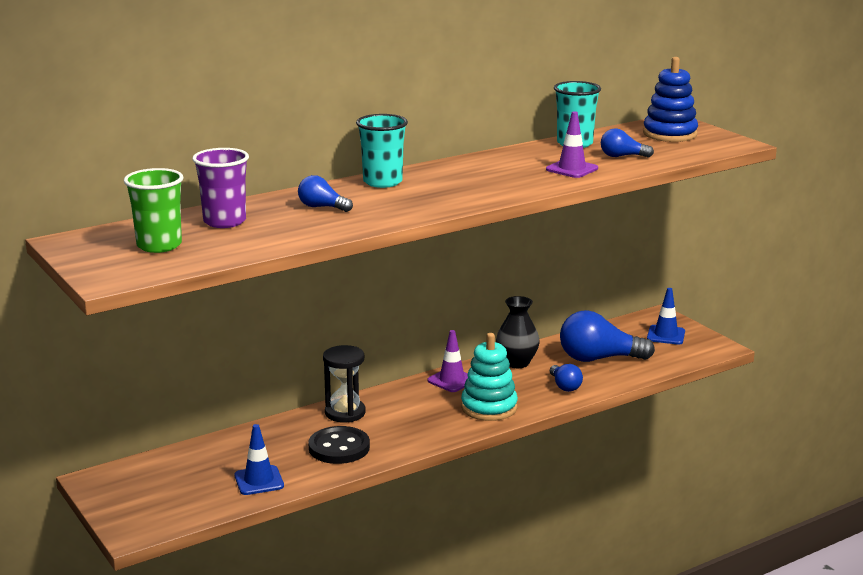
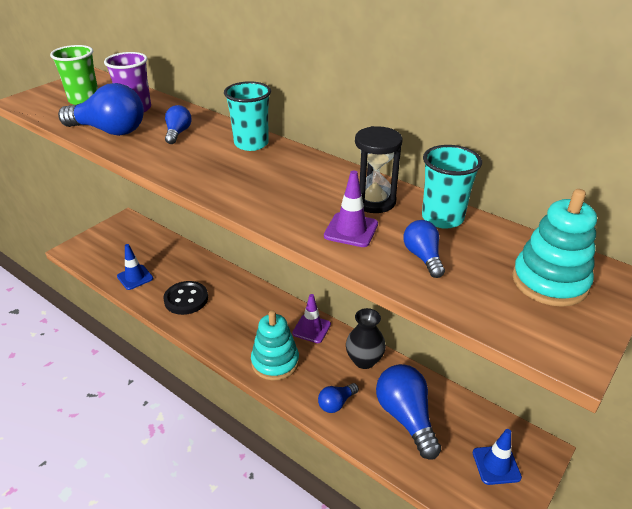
camera: 70 degrees right, 15 degrees up
(278, 236) = (110, 131): none -> blue light bulb
(345, 413) = (236, 288): black hourglass -> black hourglass (374, 201)
(670, 134) = (549, 282): blue stacking toy -> turquoise stacking toy

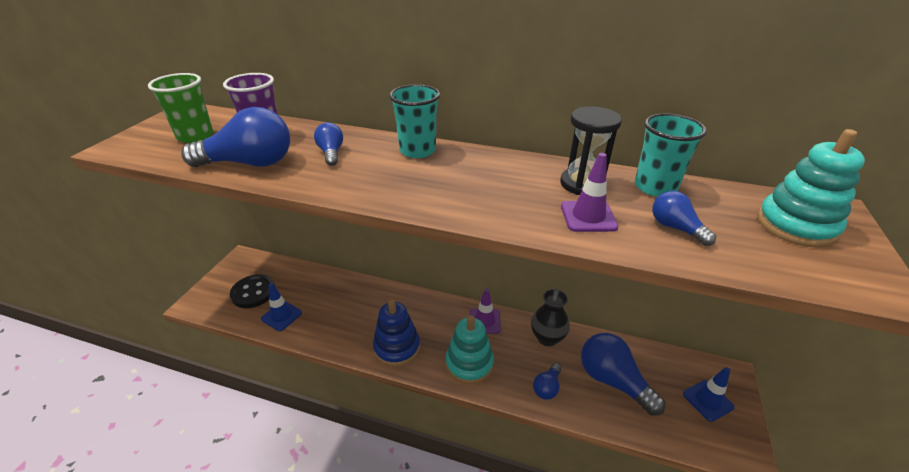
camera: 20 degrees left, 0 degrees up
(186, 299) = (348, 324): black button -> black button (253, 292)
(218, 330) = (397, 347): none -> blue stacking toy

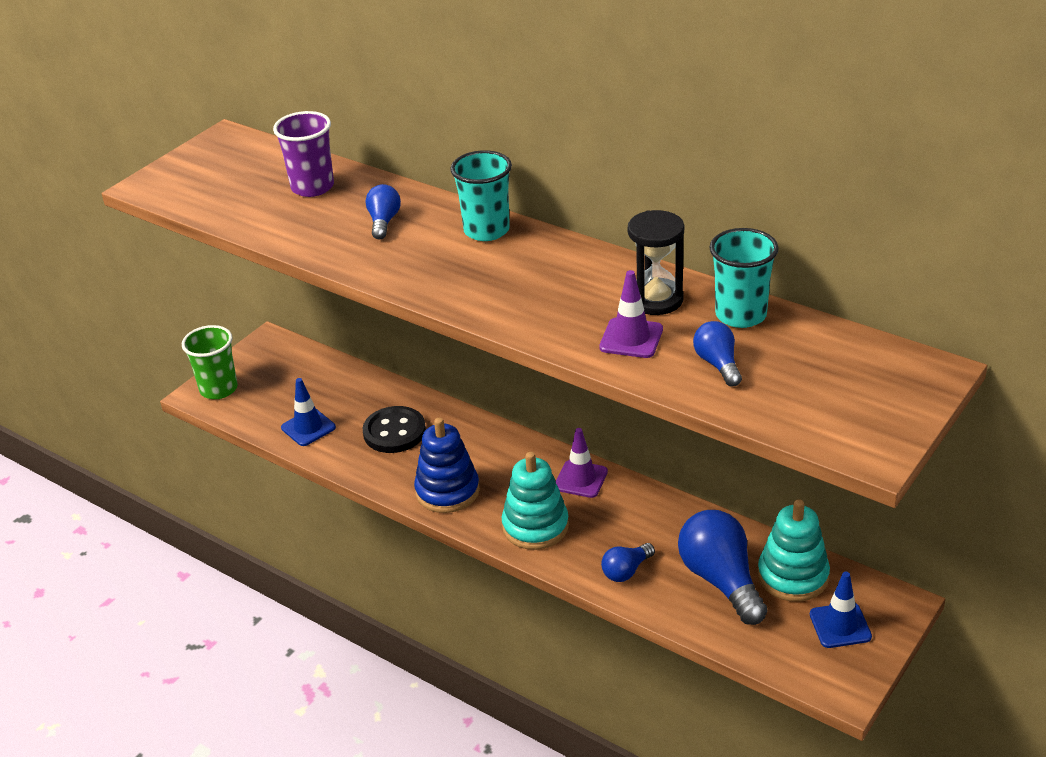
camera: 20 degrees right, 0 degrees up
(195, 136) = (235, 179): green cup -> green cup (219, 389)
(250, 163) = (290, 225): blue light bulb -> none
(253, 292) = (277, 391): black button -> black button (394, 432)
(547, 338) = (659, 515): black vase -> none
(795, 225) = (861, 381): turquoise stacking toy -> turquoise stacking toy (793, 576)

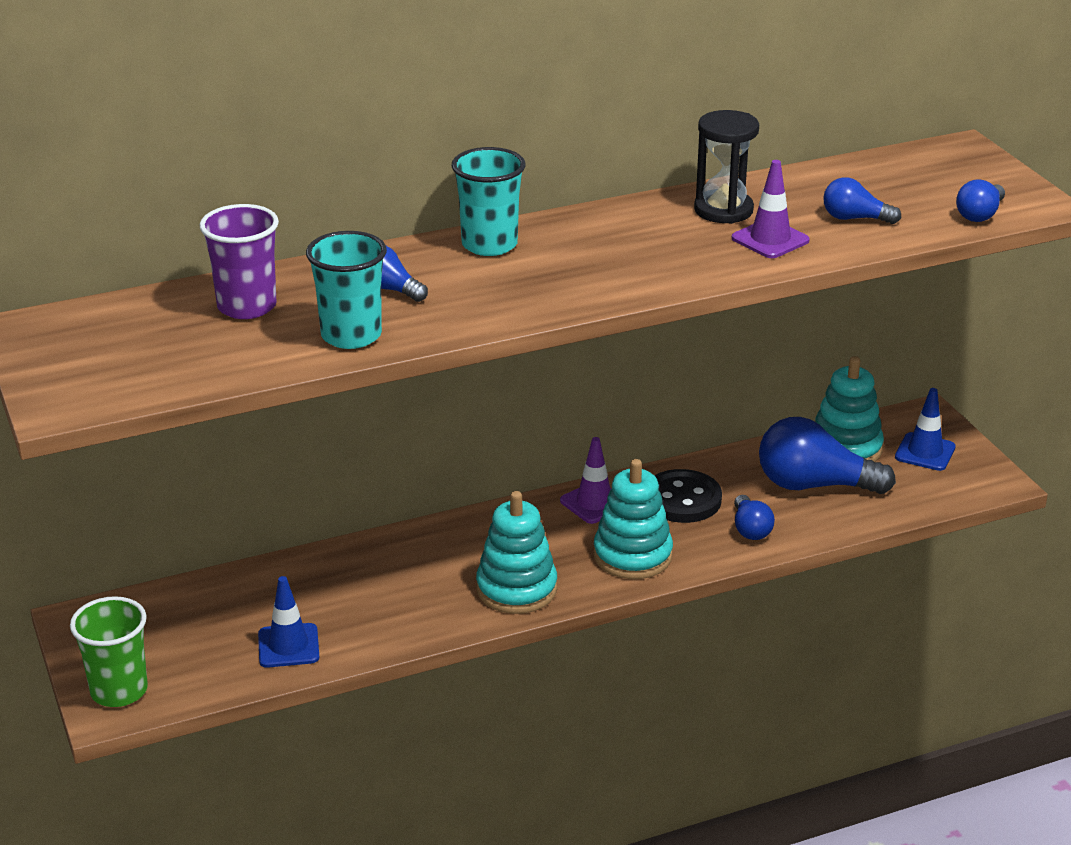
camera: 60 degrees left, 5 degrees down
(394, 432) = (375, 588): black button -> black button (682, 499)
(447, 491) = (516, 589): blue stacking toy -> turquoise stacking toy
(741, 315) = (794, 186): turquoise cup -> turquoise cup (351, 335)
(807, 425) = (980, 215): none -> blue light bulb

